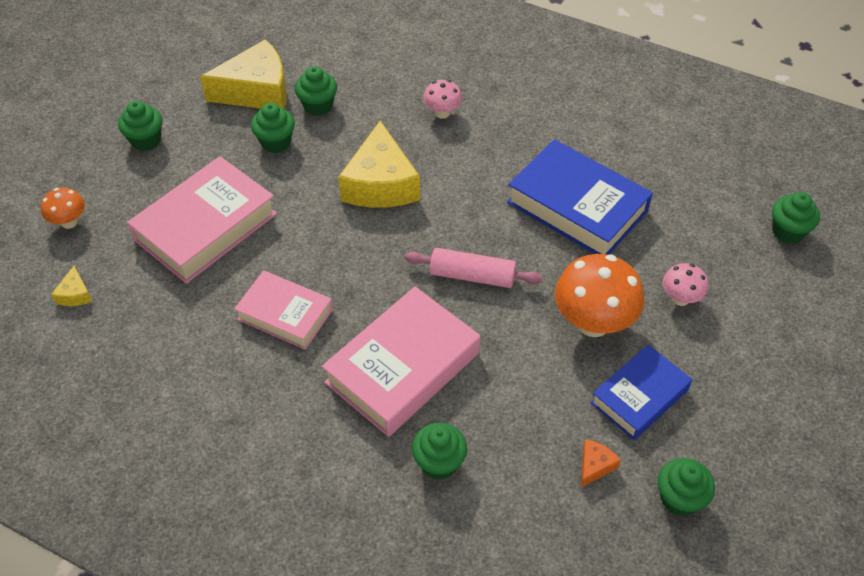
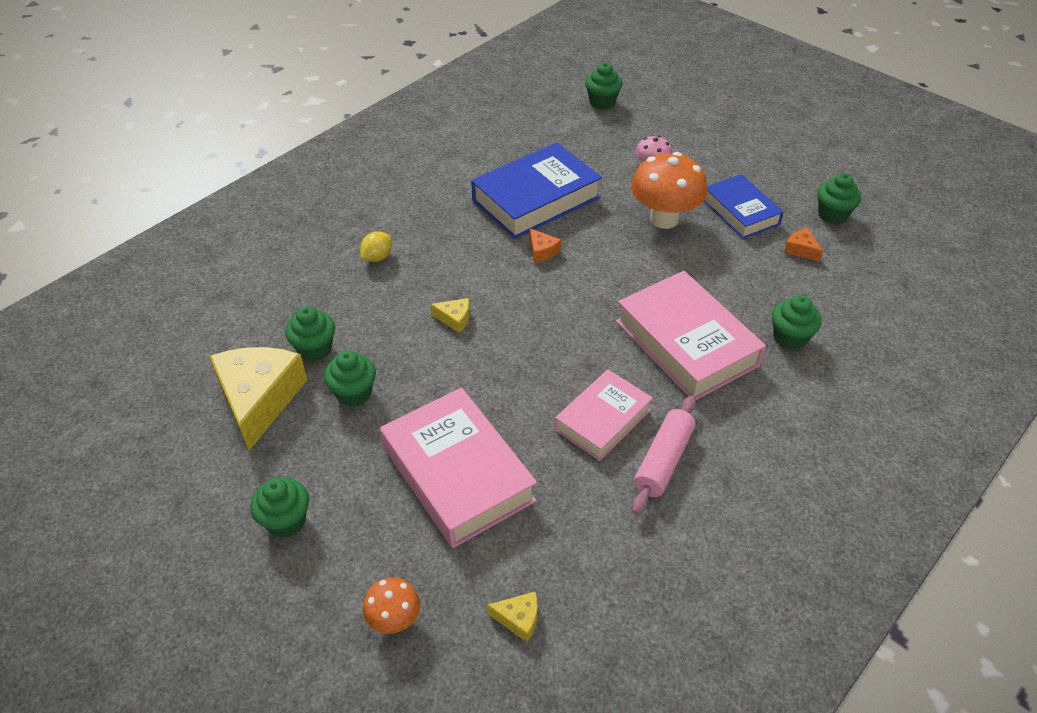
camera: 75 degrees left, 5 degrees down
(380, 184) = (454, 319): yellow cheese -> yellow cheese, size x0.42
(442, 113) = (377, 257): pink mushroom -> yellow lemon
(472, 276) = (593, 278): pink rolling pin -> pink rolling pin (663, 461)
(497, 227) = (542, 251): none -> orange cheese

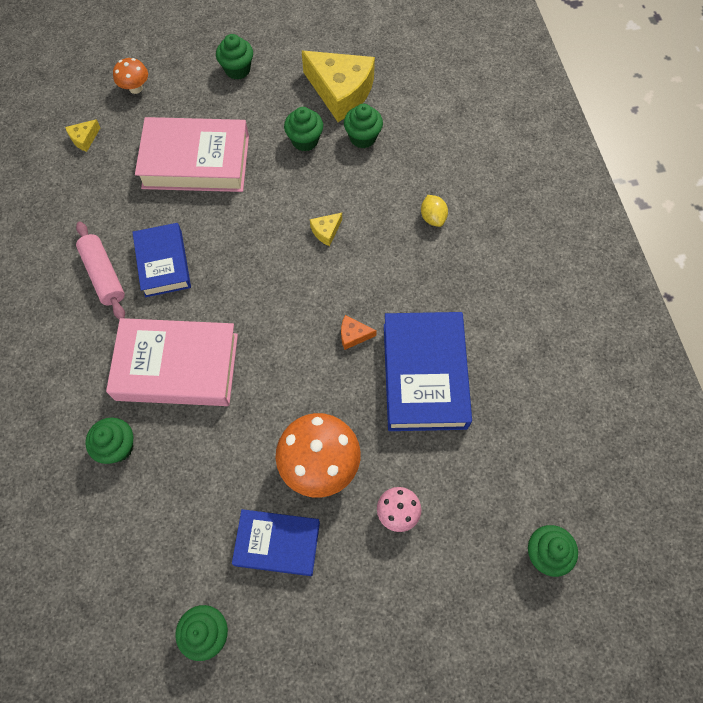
camera: 125 degrees right, 20 degrees up
(603, 419) = (163, 263): pink book -> blue book
(801, 250) = (191, 552): orange cheese -> none

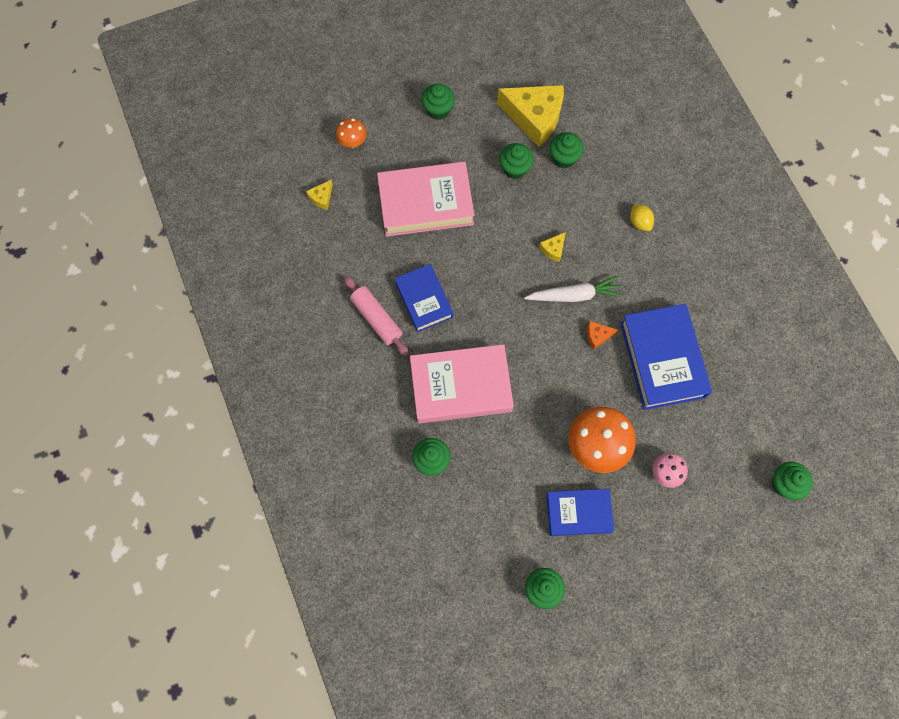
camera: 10 degrees left, 5 degrees up
(337, 285) = (574, 295): none -> white carrot

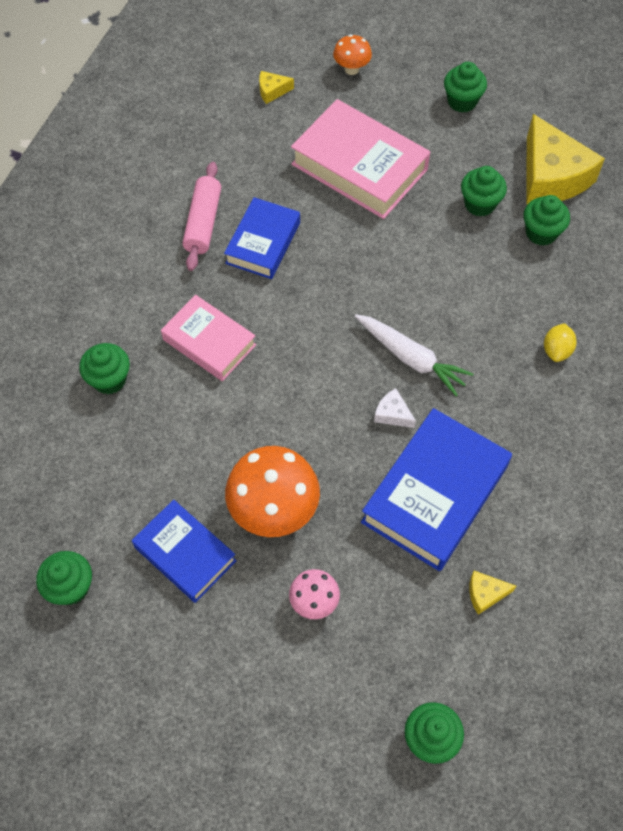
camera: 45 degrees right, 10 degrees down
(461, 387) = (209, 342): pink book -> pink book, size x0.63
(553, 249) = (437, 301): yellow cheese -> yellow cheese (485, 594)
(597, 336) = (392, 414): orange cheese -> white cheese

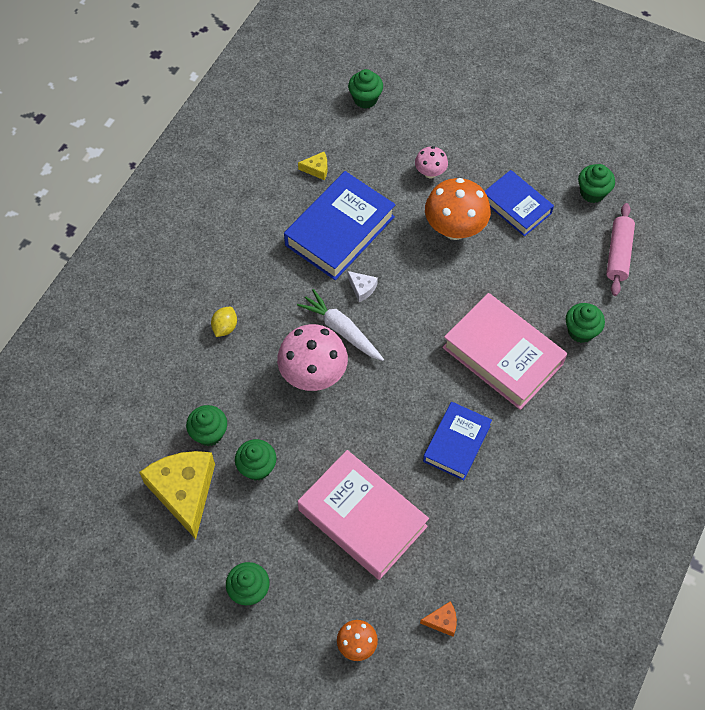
camera: 175 degrees left, 0 degrees up
(203, 223) = (510, 468): pink rolling pin -> pink rolling pin (618, 254)
(209, 342) = (502, 355): pink book -> pink book, size x1.60
(272, 91) = (442, 621): yellow cheese -> orange cheese
(436, 303) = (313, 374): none -> pink mushroom

